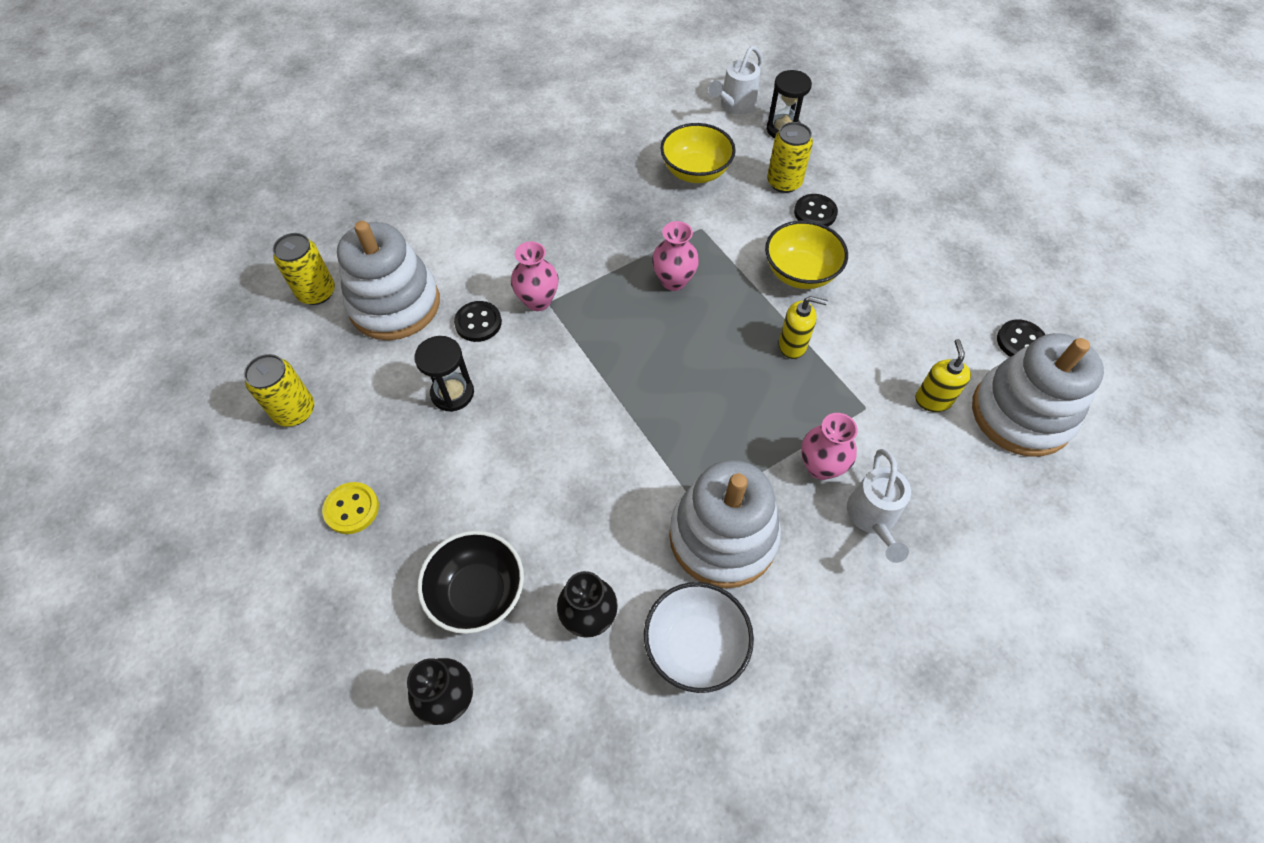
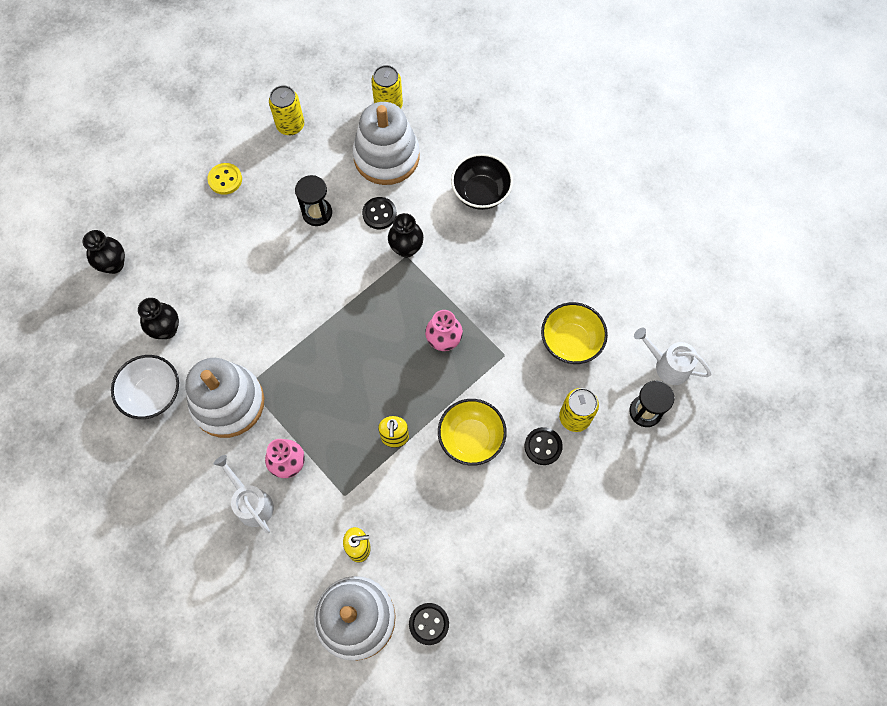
camera: 80 degrees right, 10 degrees up
(478, 593) = (177, 264): black bowl -> black bowl (481, 193)
(538, 301) = (406, 248): pink vase -> black vase
(873, 518) = (251, 502): white watering can -> white watering can turned 60 degrees clockwise

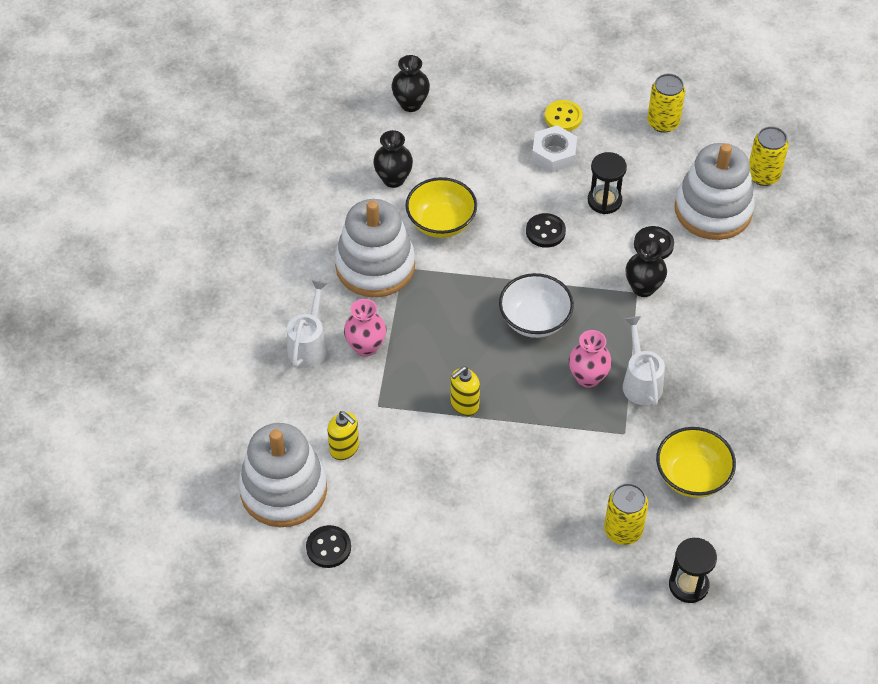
camera: 50 degrees right, 15 degrees down
(153, 394) = (331, 212): white bowl -> white bowl (534, 320)
(249, 211) = (554, 154): none -> white nut
(471, 438) = (521, 462): yellow bowl -> yellow bowl (441, 223)
(481, 193) = (759, 304): black bowl -> none
(543, 446) = (570, 524): black button -> black button (545, 232)
(667, 365) = (754, 572): white watering can -> white watering can (640, 381)

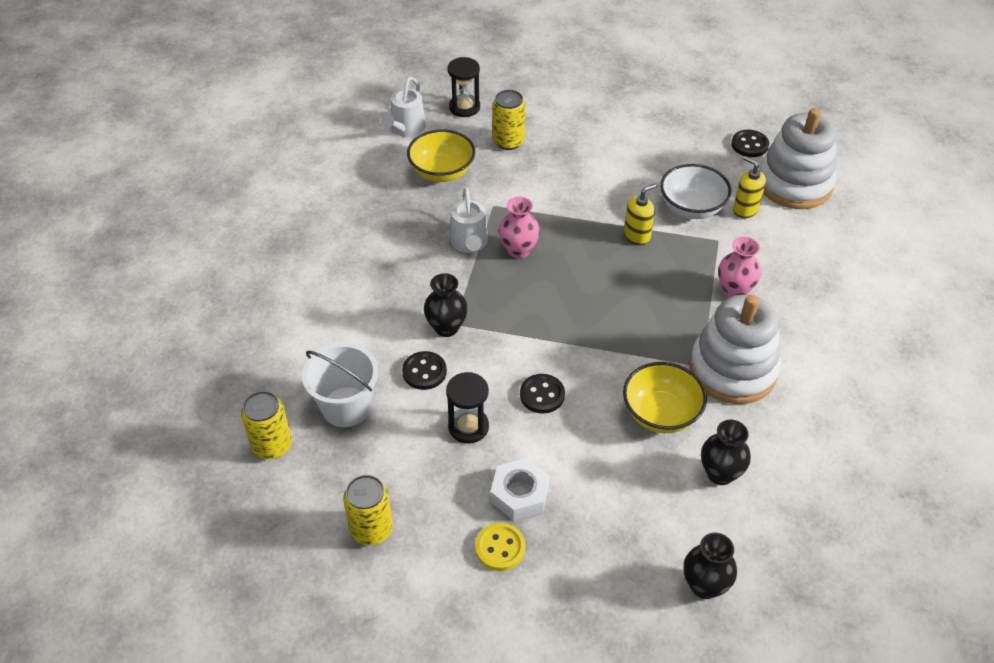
camera: 175 degrees left, 5 degrees down
(309, 345) = (792, 296): white watering can -> white watering can (406, 129)
(534, 320) = (564, 303): white bowl -> white bowl (691, 208)
(713, 210) = (346, 407): white stacking toy -> white bucket

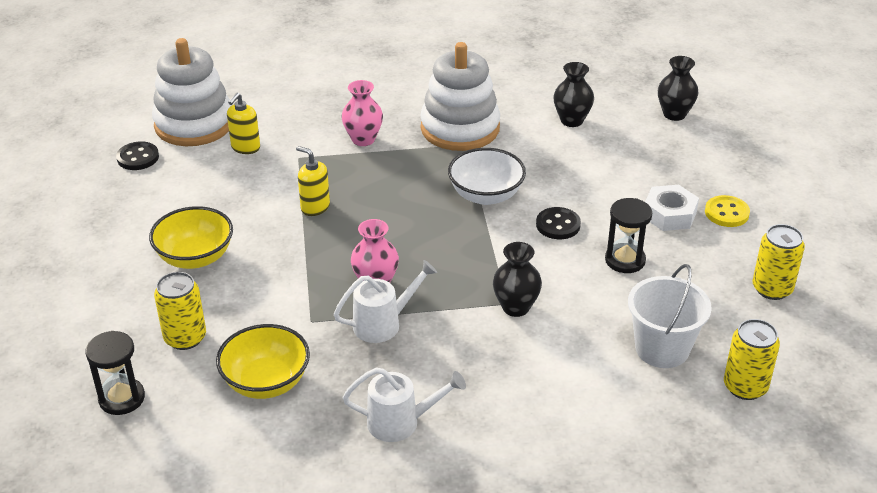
camera: 110 degrees left, 10 degrees down
(406, 129) = (187, 445): white watering can -> white watering can (401, 422)
(424, 372) = (582, 307): black button -> none
(661, 414) = (533, 157): yellow bowl -> yellow bowl (195, 257)
(691, 208) = (256, 180): white bowl -> white bowl (486, 195)

